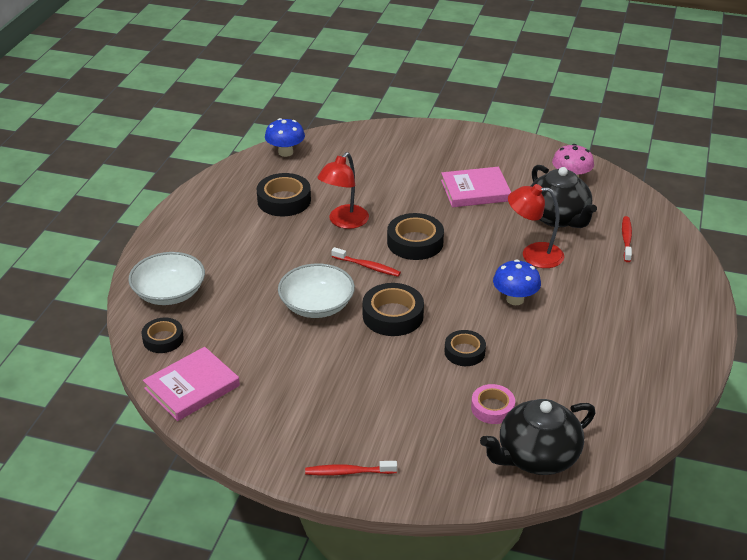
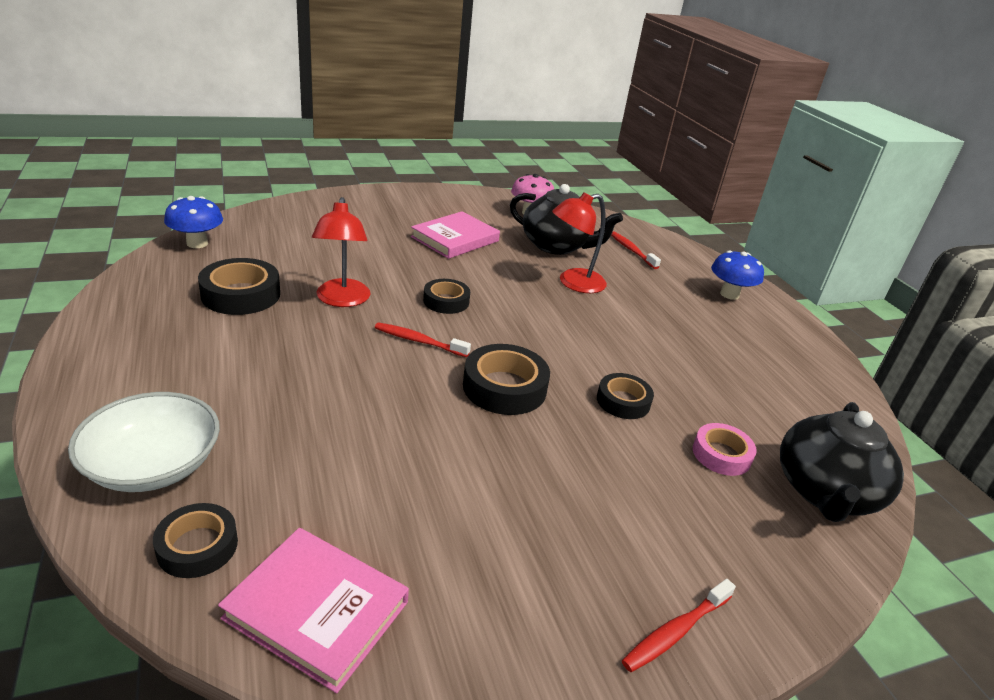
camera: 40 degrees left, 5 degrees down
(192, 387) = (317, 610): pink book -> pink book turned 75 degrees counterclockwise
(317, 305) = (400, 406): white bowl -> none
(367, 266) = (419, 341): red toothbrush -> red toothbrush turned 150 degrees counterclockwise
(415, 242) = (446, 301): black tape -> black tape, size x0.64
(515, 299) = (606, 329): blue mushroom -> blue mushroom (729, 294)

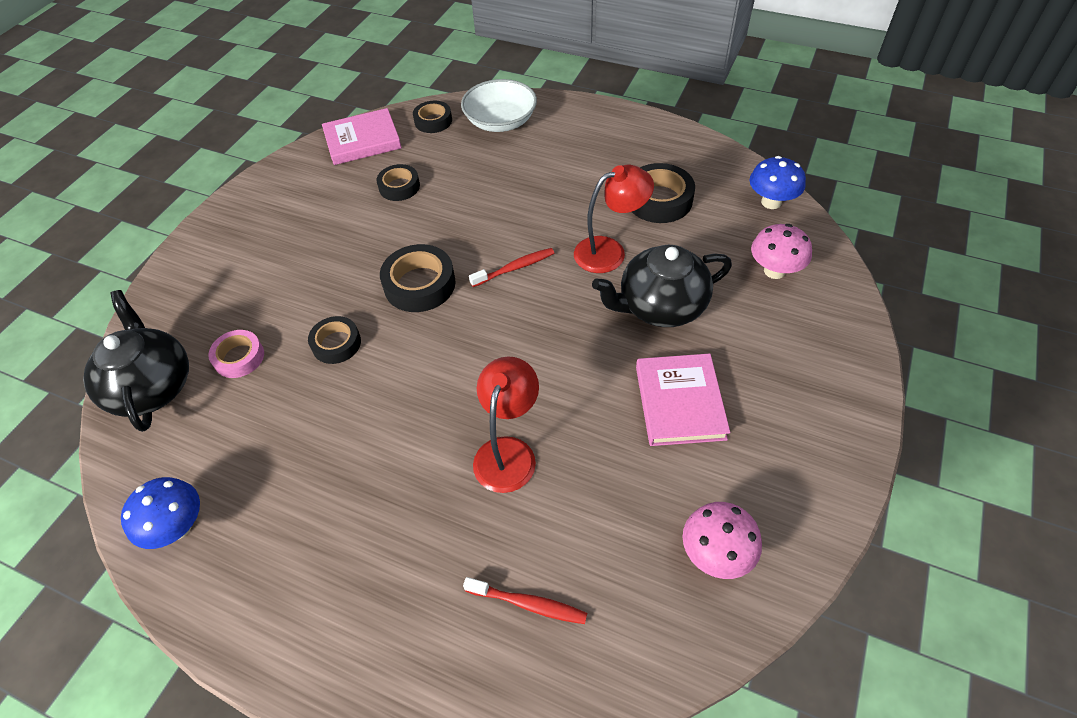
camera: 140 degrees right, 20 degrees up
(290, 229) = (774, 271): none -> pink mushroom
(342, 300) = (609, 251): red lamp -> red lamp turned 120 degrees clockwise
(446, 301) = (557, 317): black tape -> black tape (399, 187)
(556, 246) = (600, 507): black teapot -> black teapot (660, 306)
(675, 631) = (212, 237): red toothbrush -> none
(729, 294) = (350, 623): blue mushroom -> blue mushroom (178, 527)

